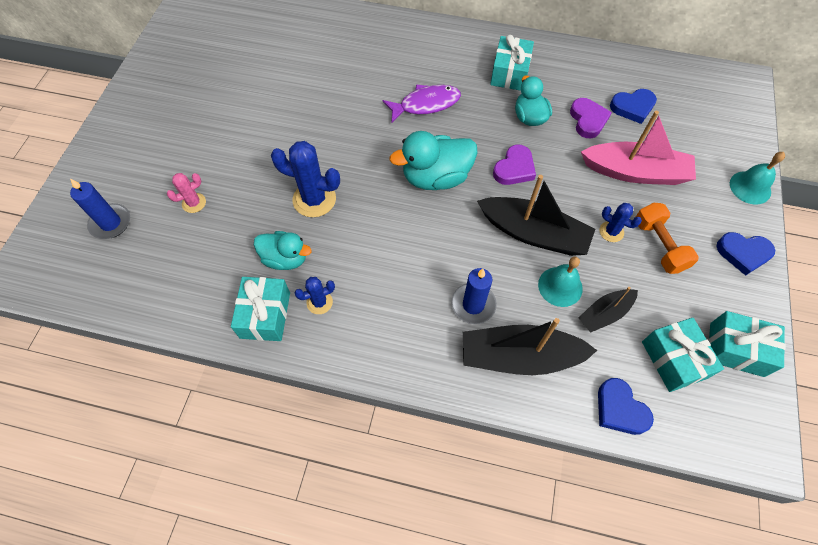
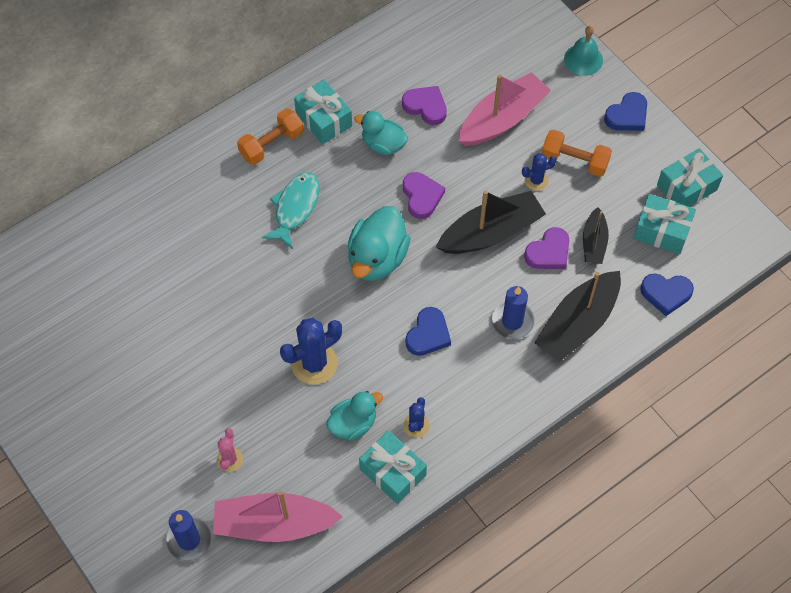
camera: 50 degrees left, 0 degrees up
(161, 266) = (274, 524): none -> pink boat
(426, 104) = (295, 208): purple fish -> turquoise fish
(459, 60) = (271, 144): none -> orange dumbbell
(560, 286) = (548, 252): turquoise bell -> purple heart
(632, 107) = (444, 66): blue heart -> blue heart (428, 334)

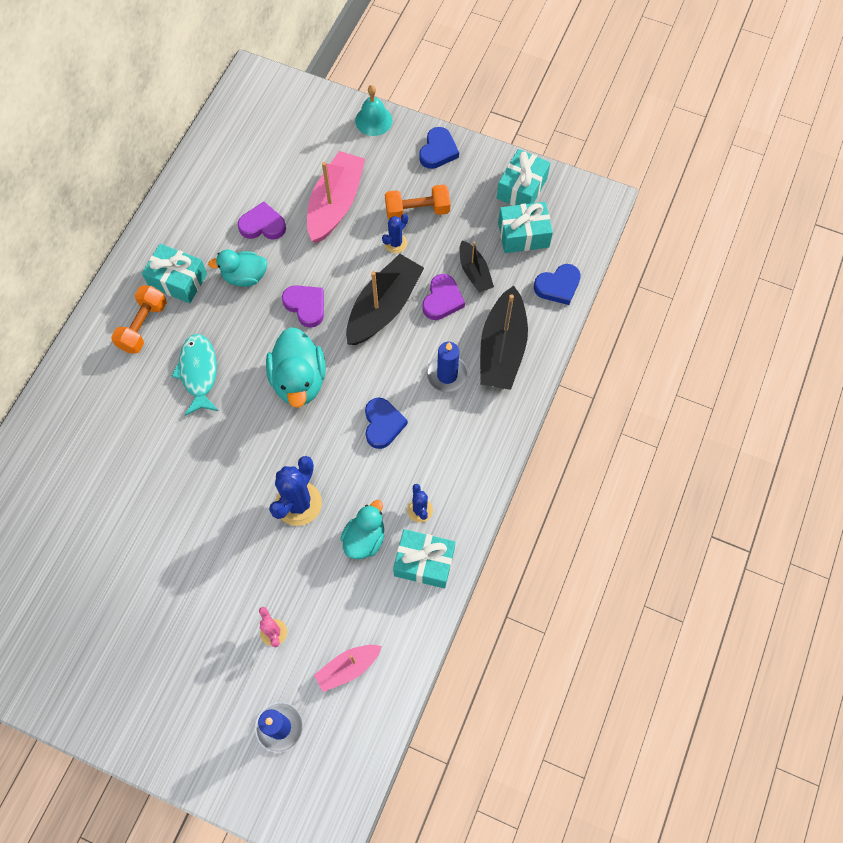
camera: 30 degrees left, 5 degrees up
(274, 524) = (348, 668): pink boat -> pink boat, size x0.56

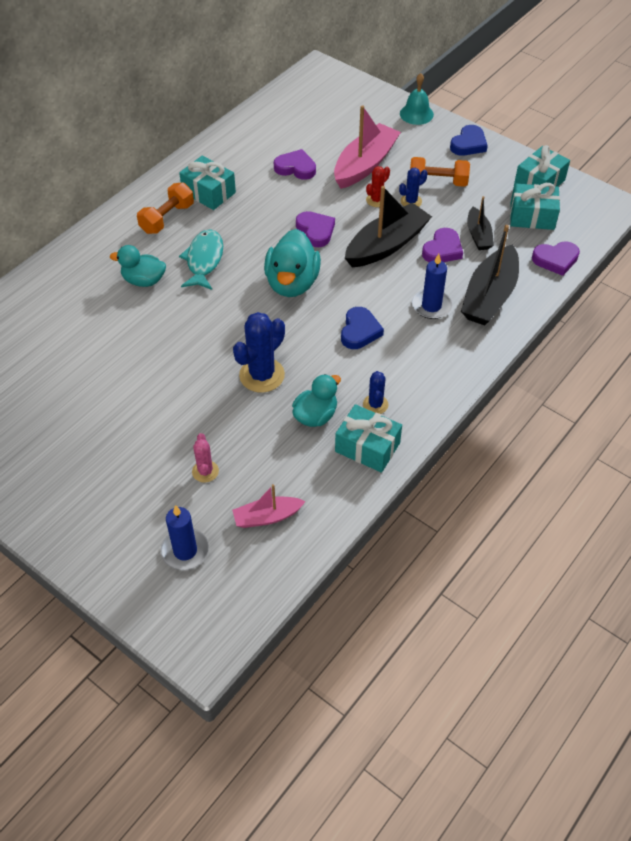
camera: 15 degrees right, 15 degrees down
(245, 276) = (268, 200): turquoise duck -> turquoise duck (143, 280)
(359, 250) = (376, 200): none -> red cactus
(558, 286) = (555, 260): blue heart -> purple heart

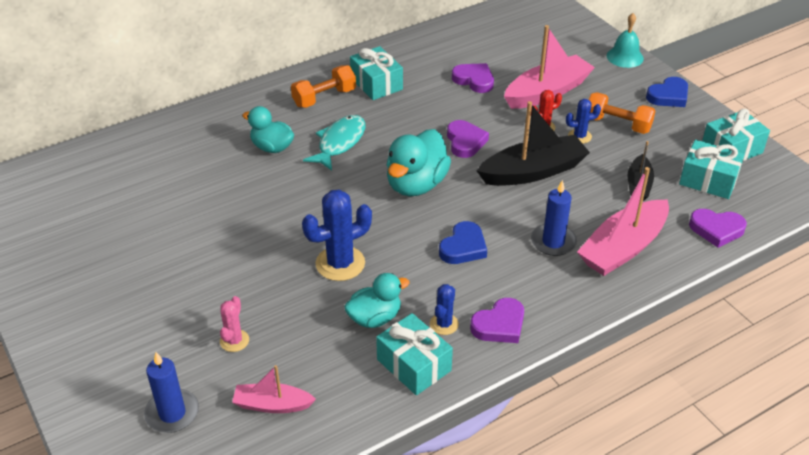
camera: 20 degrees right, 10 degrees down
(442, 249) = (592, 190): purple heart -> purple heart (499, 325)
(489, 296) = (623, 248): black boat -> pink boat

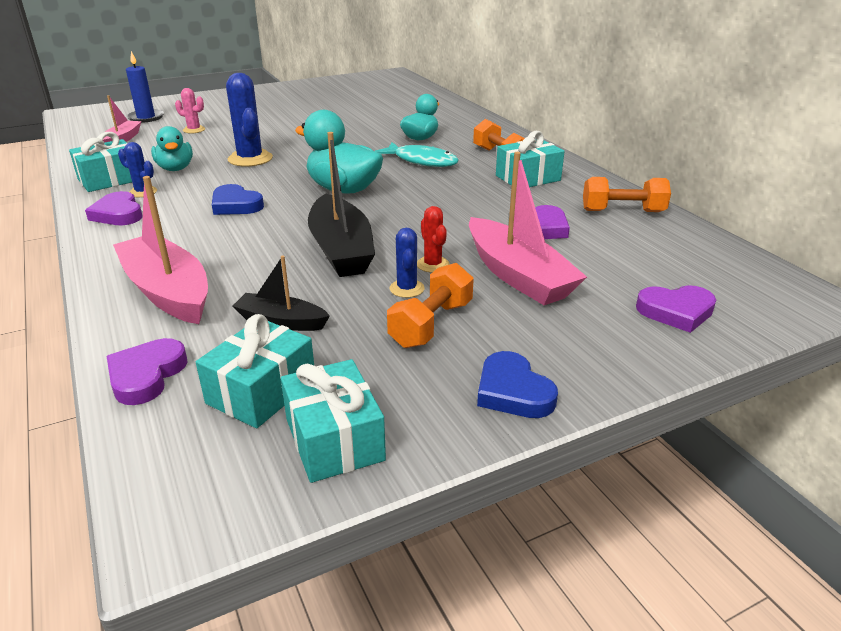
camera: 95 degrees right, 10 degrees down
(436, 45) = (622, 211): none -> orange dumbbell
(465, 142) = (411, 216): purple heart -> purple heart (676, 311)
(553, 242) = (211, 250): blue candle -> none
(625, 57) = (639, 361): turquoise bell -> none

